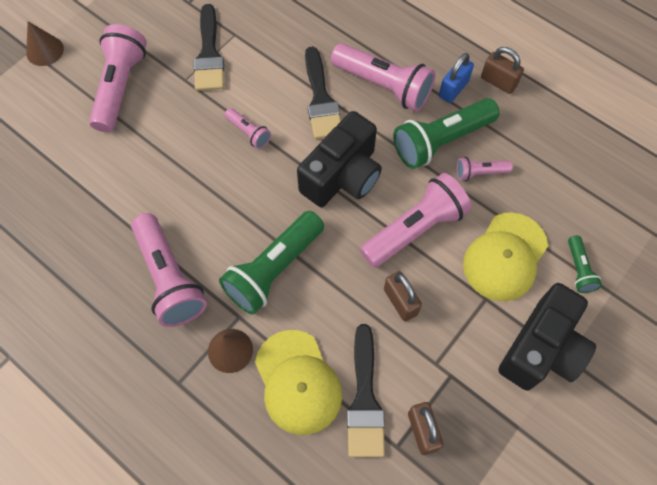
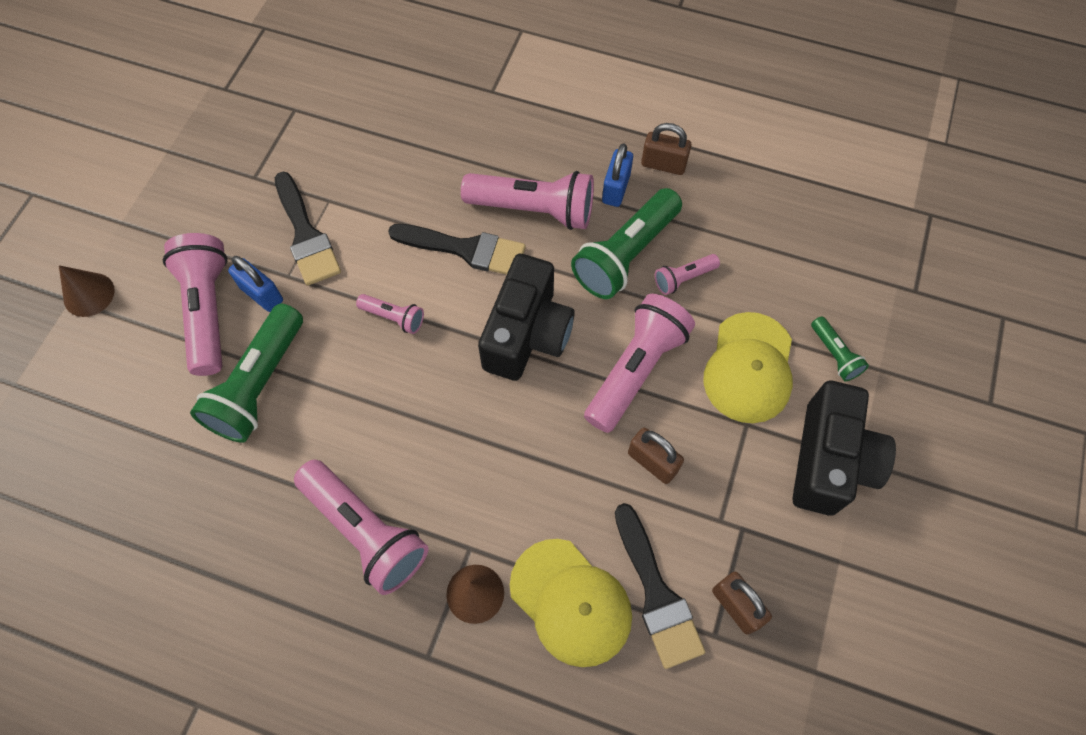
camera: 20 degrees left, 0 degrees up
(162, 87) = (262, 294): none -> blue padlock
(274, 269) = (489, 475): green flashlight -> green flashlight (259, 384)
(321, 100) = (466, 249): black brush -> black brush turned 45 degrees counterclockwise

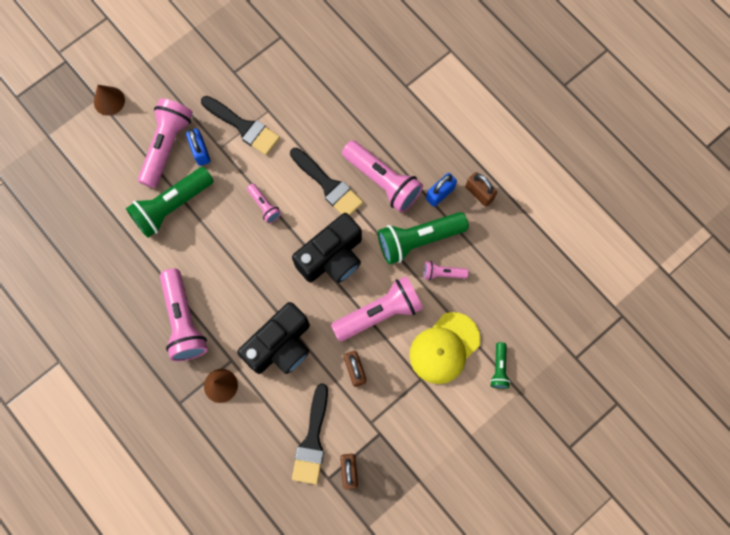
camera: 30 degrees right, 10 degrees up
(306, 235) = (244, 127): black brush -> black brush turned 60 degrees counterclockwise
(571, 602) = (266, 418): yellow cap -> none
(829, 461) = (452, 426): black camera -> black camera (280, 345)

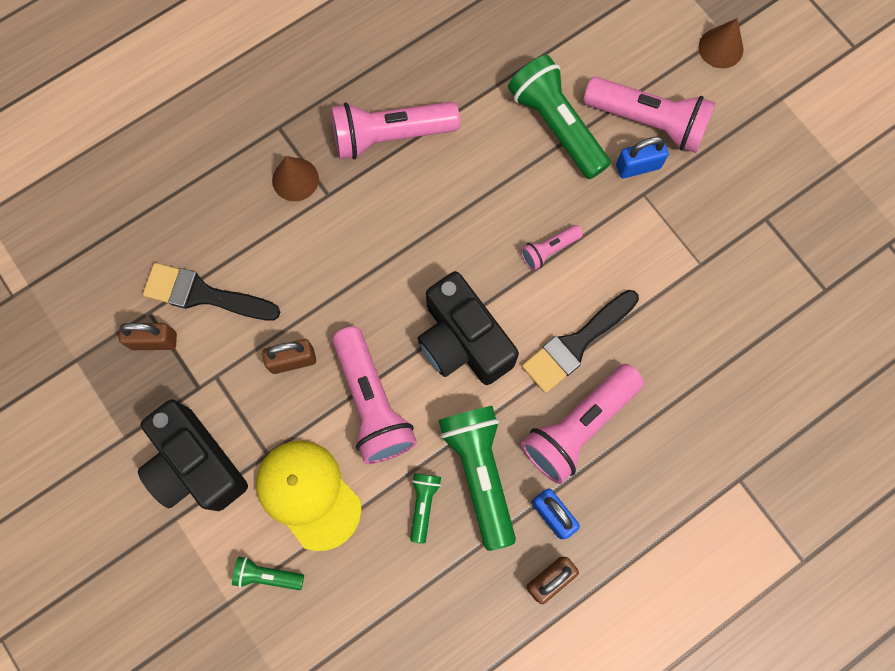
camera: 95 degrees right, 0 degrees up
(244, 127) = (675, 228): black brush -> none
(280, 345) = (340, 260): black camera -> black camera (196, 465)
(443, 273) = (423, 505): pink flashlight -> green flashlight

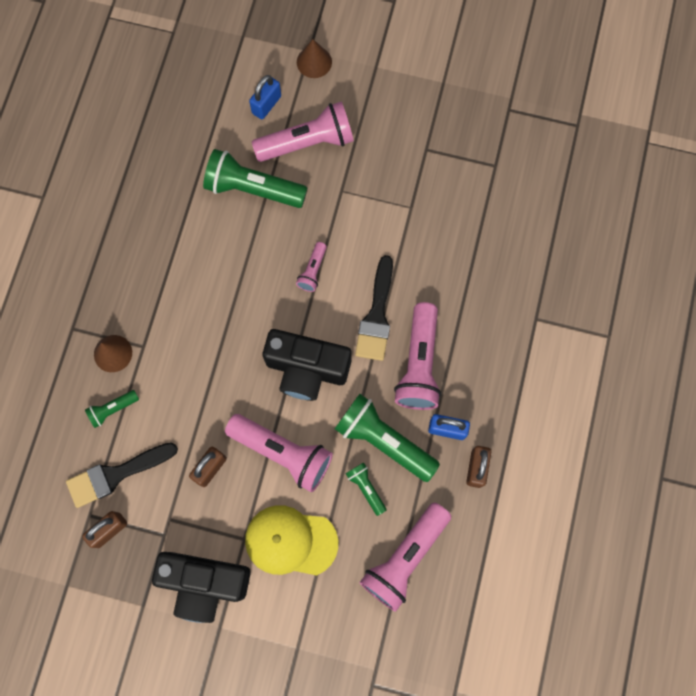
camera: 40 degrees left, 0 degrees up
(267, 575) = (307, 611): green flashlight -> green flashlight (112, 409)
(390, 136) = (152, 277): pink flashlight -> pink flashlight (405, 558)
(638, 166) = (324, 176): blue padlock -> blue padlock (266, 105)

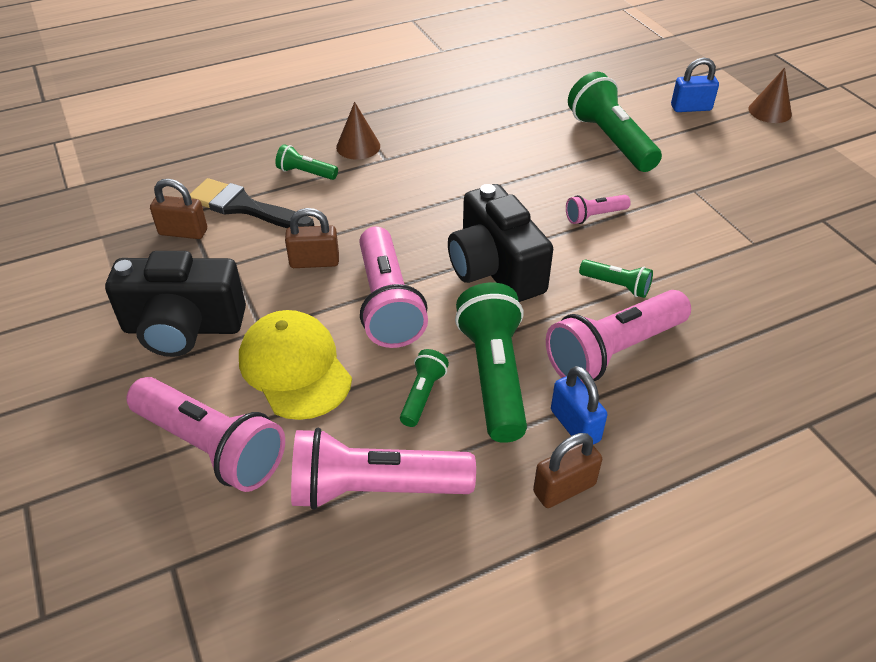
camera: 50 degrees right, 30 degrees down
(204, 583) = (183, 328): black camera -> black camera turned 60 degrees counterclockwise
(307, 143) = (700, 146): pink flashlight -> pink flashlight (211, 447)
(376, 316) = (616, 285): black brush -> green flashlight

